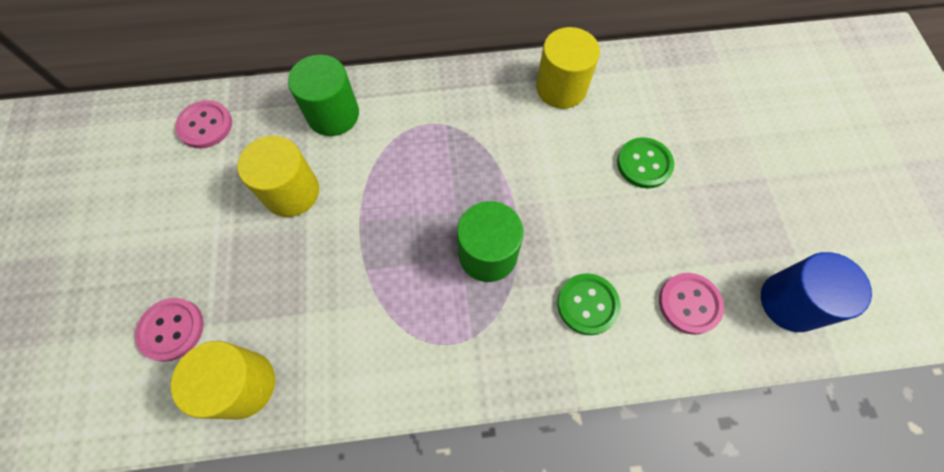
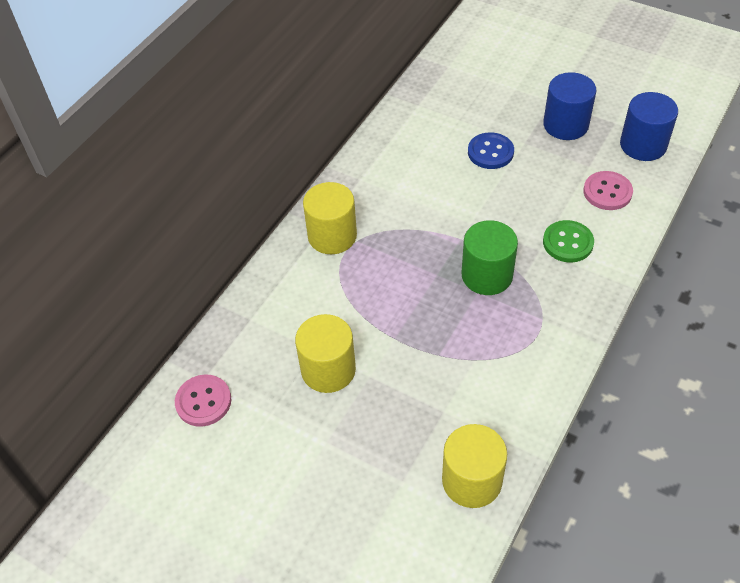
camera: 50 degrees left, 15 degrees down
(172, 329) = (385, 511): pink button -> none
(333, 114) = (279, 306): green cylinder -> none
(561, 88) = (389, 158): yellow cylinder -> yellow cylinder (332, 236)
(644, 164) = (490, 152): green button -> blue button
(745, 209) = (565, 125): none -> blue cylinder

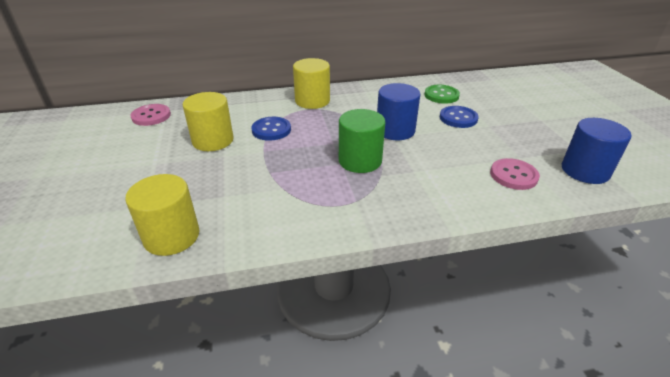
camera: 45 degrees right, 15 degrees down
(358, 308) = (271, 130): none -> blue button
(565, 125) = (533, 133): blue cylinder -> blue cylinder (395, 130)
(568, 243) = (439, 180): green button -> green button (441, 95)

